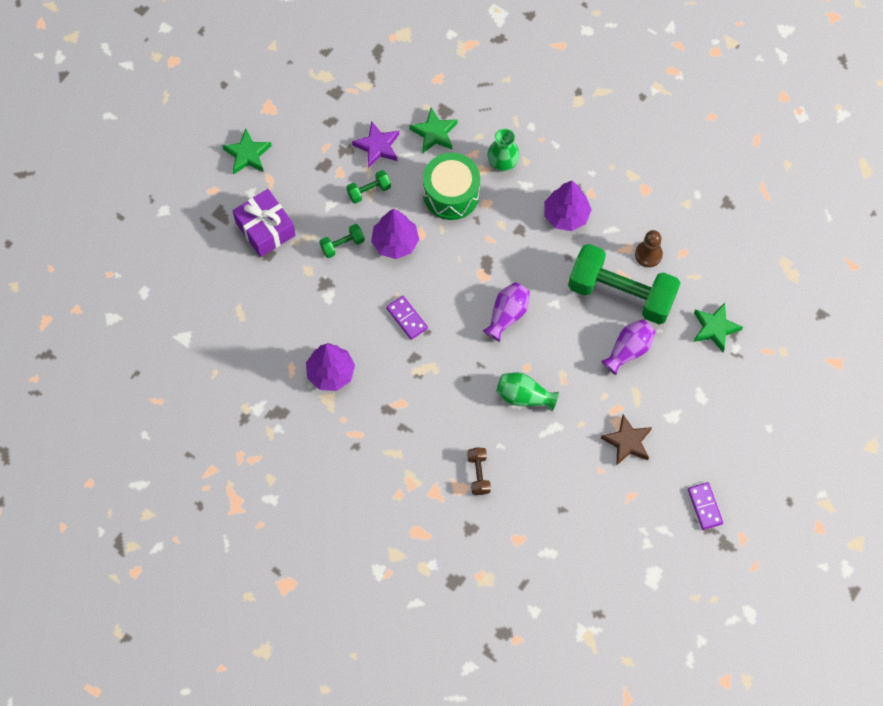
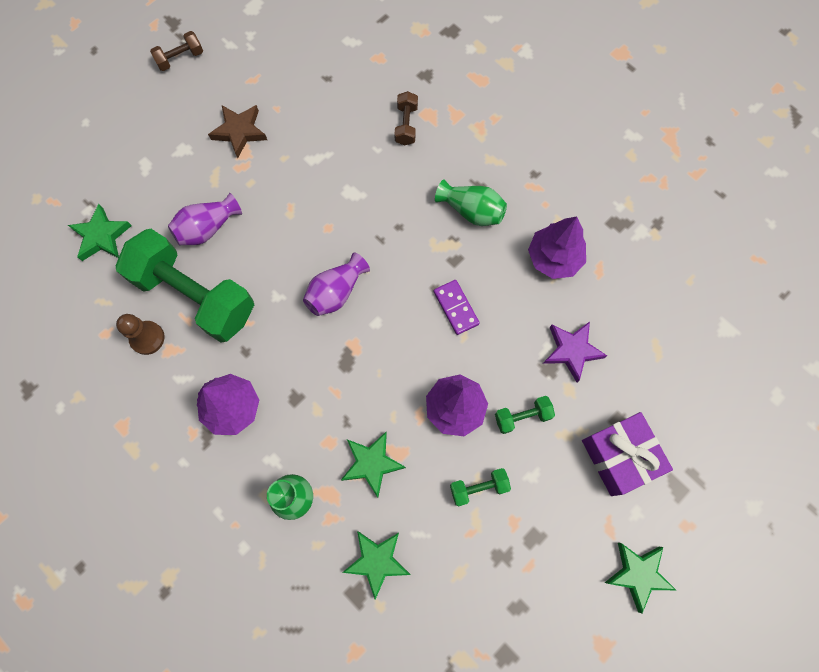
camera: 170 degrees left, 5 degrees up
(377, 146) = (458, 554): purple star -> purple star (572, 351)
(451, 194) = (372, 463): green drum -> green star
(524, 396) = (339, 196): green vase -> green vase (472, 211)
(705, 506) = (180, 58): purple domino -> brown dumbbell

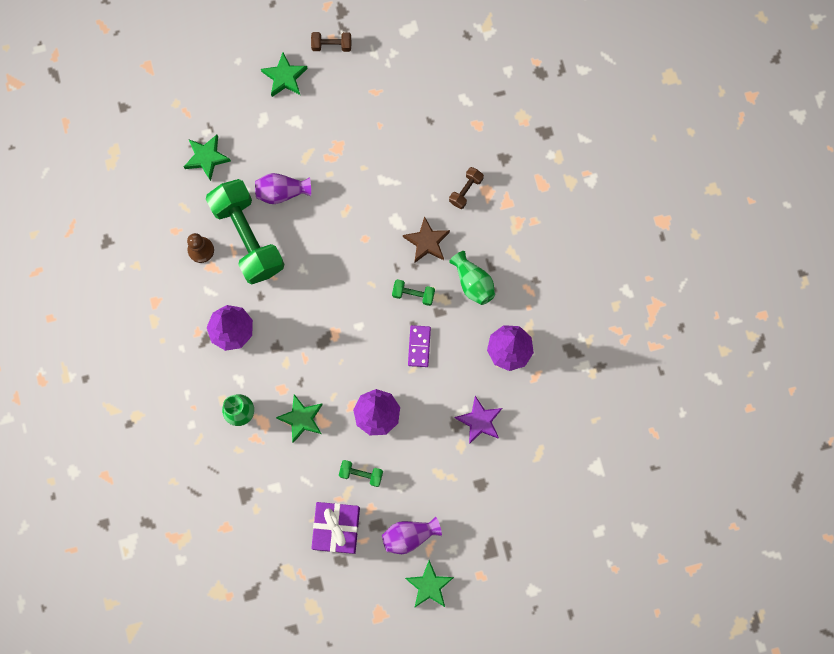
camera: 30 degrees right, 5 degrees up
(239, 132) = (343, 129): brown star -> brown star (426, 242)
(336, 292) = (344, 289): purple vase -> purple vase (409, 536)
(377, 561) = (270, 481): green star -> green star (285, 77)
(522, 416) = (418, 445): green dumbbell -> green dumbbell (413, 294)
(619, 456) = (466, 508): purple gift -> purple gift (336, 528)

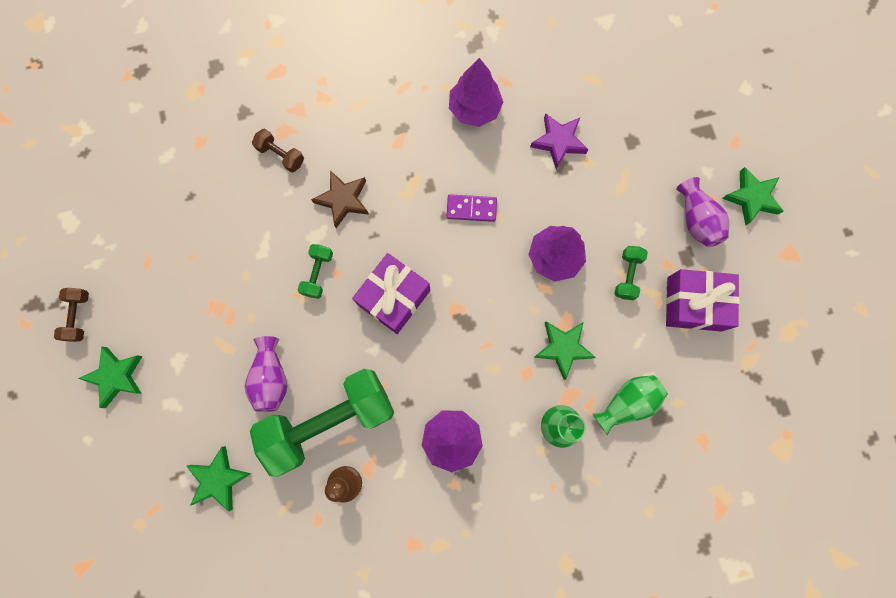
camera: 90 degrees left, 0 degrees up
(344, 284) = (394, 297): none -> purple gift
(413, 294) = (407, 215): green dumbbell -> green dumbbell (318, 274)
(473, 283) = (394, 148): green vase -> green vase (627, 403)

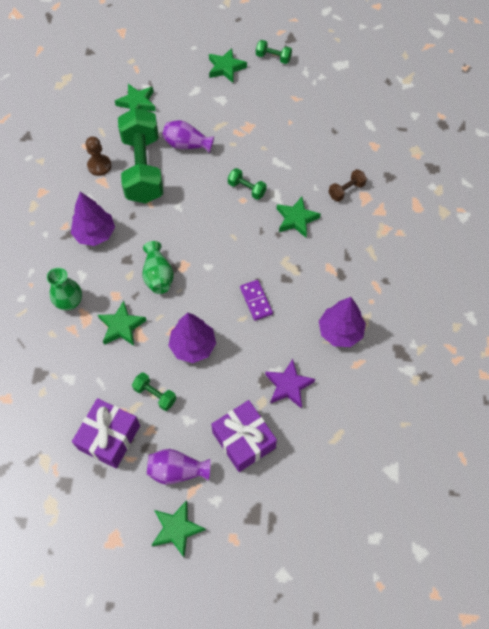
camera: 110 degrees right, 15 degrees down
(79, 316) = (273, 58): brown dumbbell -> green dumbbell
(343, 200) = (296, 219): brown star -> green star
(394, 297) = (209, 229): purple gift -> purple gift (243, 440)
(471, 209) = (256, 301): purple domino -> purple domino turned 45 degrees counterclockwise
(627, 403) = (61, 355): green vase -> green vase (158, 275)

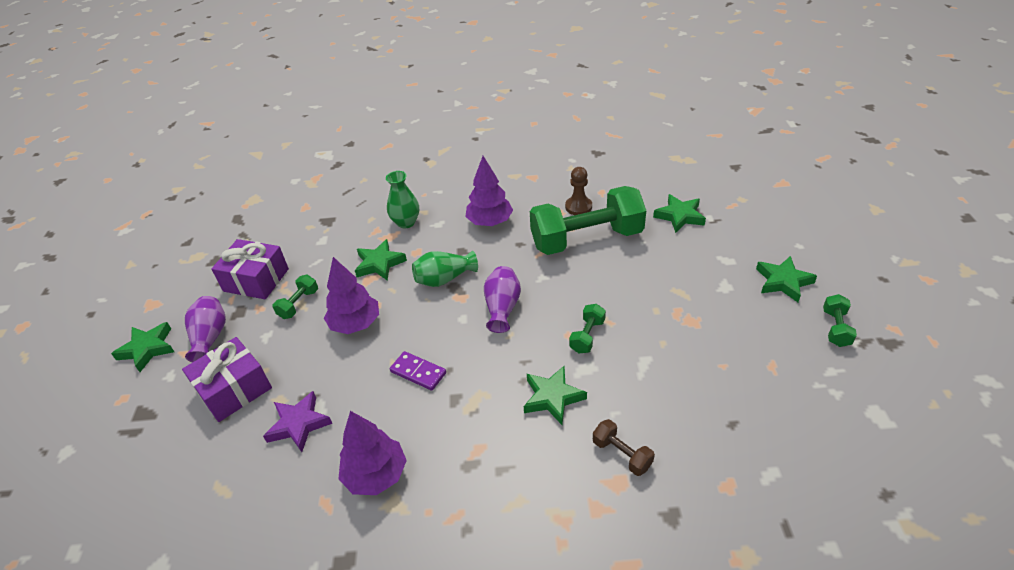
camera: 85 degrees right, 20 degrees down
(187, 145) = (636, 268): purple vase -> purple vase (502, 308)
(256, 301) = (418, 372): purple domino -> purple domino turned 60 degrees clockwise

